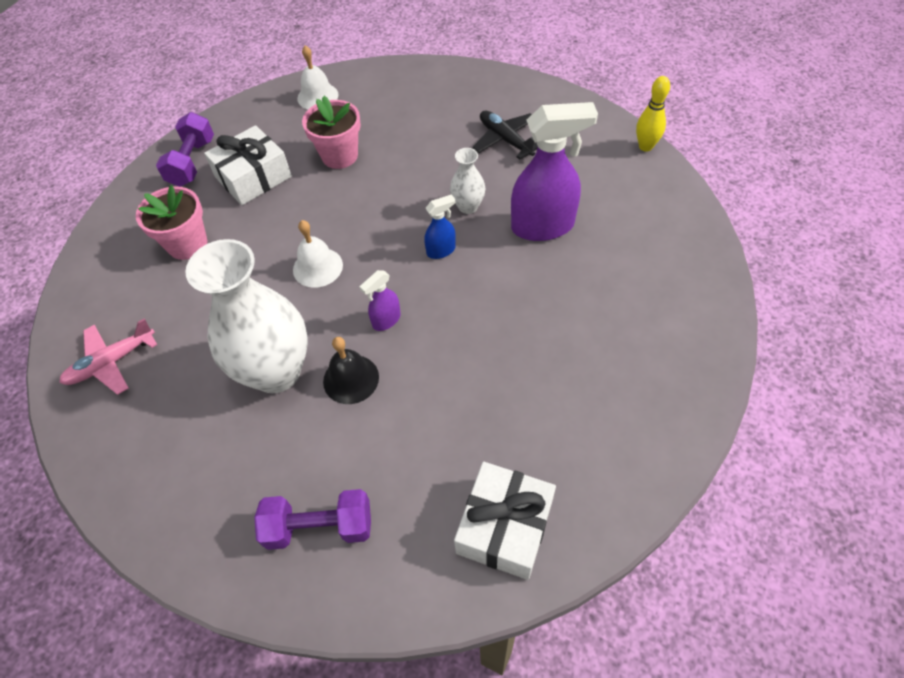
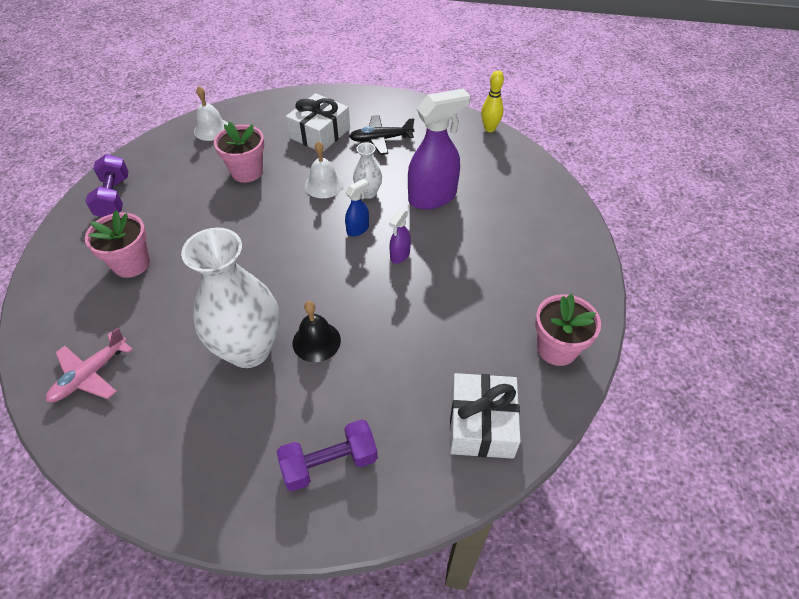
camera: 20 degrees left, 5 degrees down
(253, 177) = (175, 200): white gift -> white gift (320, 133)
(317, 267) = (257, 261): white bell -> white bell (324, 185)
(386, 320) = (330, 290): purple spray bottle -> purple spray bottle (400, 255)
(505, 140) = (381, 139): black plane -> black plane turned 45 degrees counterclockwise
(630, 455) = (557, 348): none -> pink flower pot

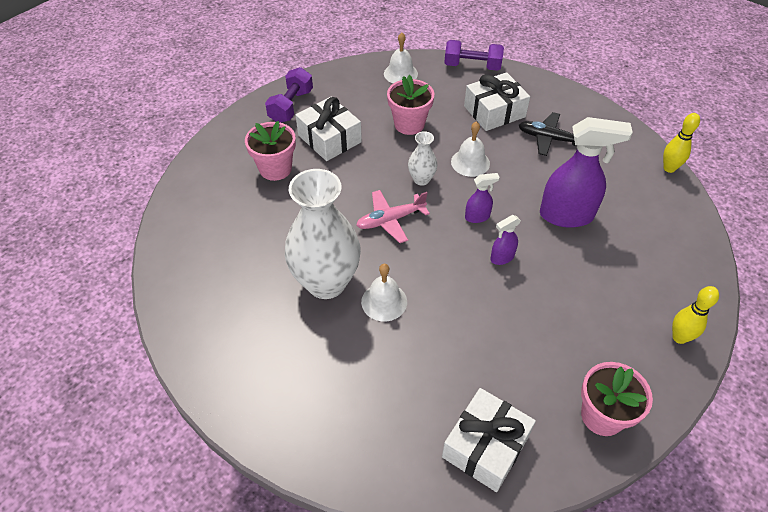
camera: 30 degrees right, 0 degrees up
(90, 375) = (201, 247): pink plane -> pink plane (390, 220)
(174, 213) = (329, 138): none -> white gift
(316, 341) = (384, 301): black bell -> white bell
(329, 463) = (337, 409): purple dumbbell -> purple dumbbell (472, 66)
(358, 229) = (477, 217): blue spray bottle -> purple spray bottle
(368, 193) = (506, 186): white vase -> white vase (421, 179)
(575, 258) = (679, 337): none -> yellow bowling pin

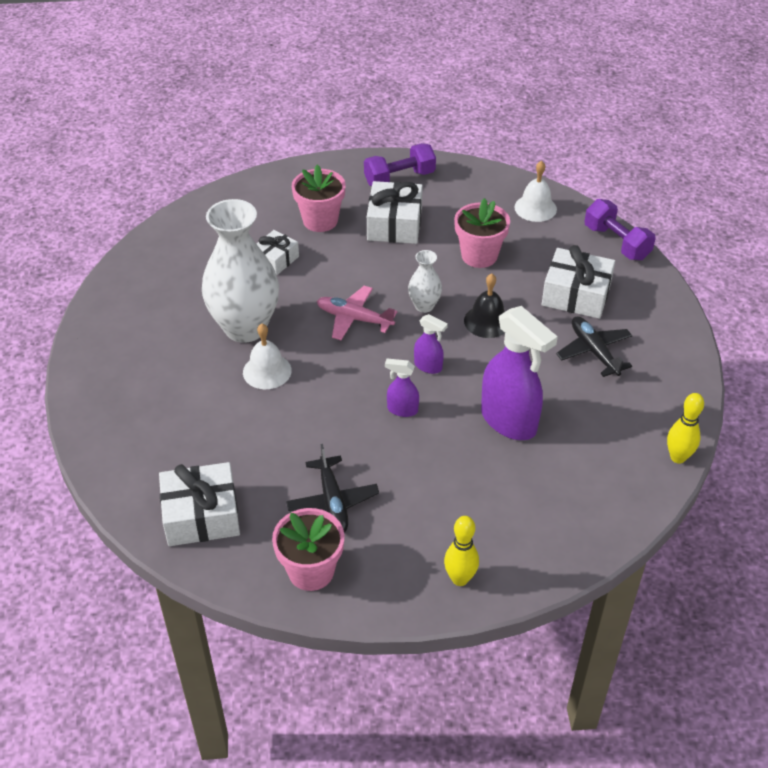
camera: 45 degrees right, 5 degrees down
(281, 218) = (276, 260): none -> white gift
(470, 162) = (487, 321): white bell -> black bell
(548, 355) = (332, 501): none -> black plane

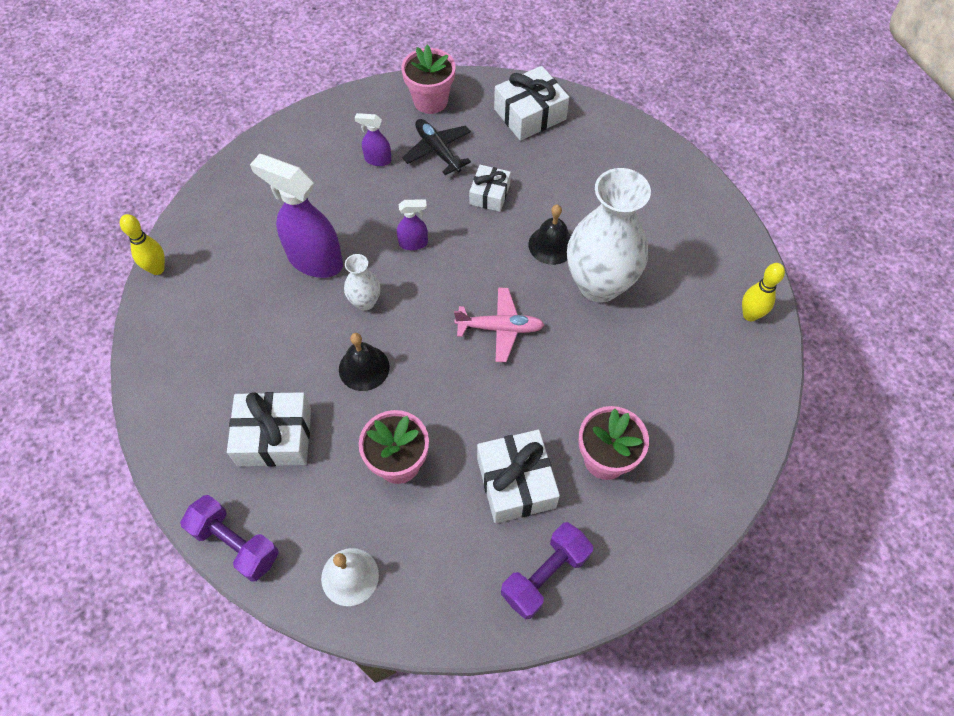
camera: 160 degrees right, 15 degrees up
(267, 371) = (551, 245): white bell -> black bell
(276, 260) = (621, 380): white gift -> white gift (489, 194)
(424, 306) = (435, 367): white vase -> white vase (365, 302)
(428, 366) = (406, 295): purple spray bottle -> purple spray bottle (377, 160)
(460, 579) = (322, 124): yellow bowling pin -> yellow bowling pin (750, 315)
(594, 351) = (245, 363): black plane -> none

